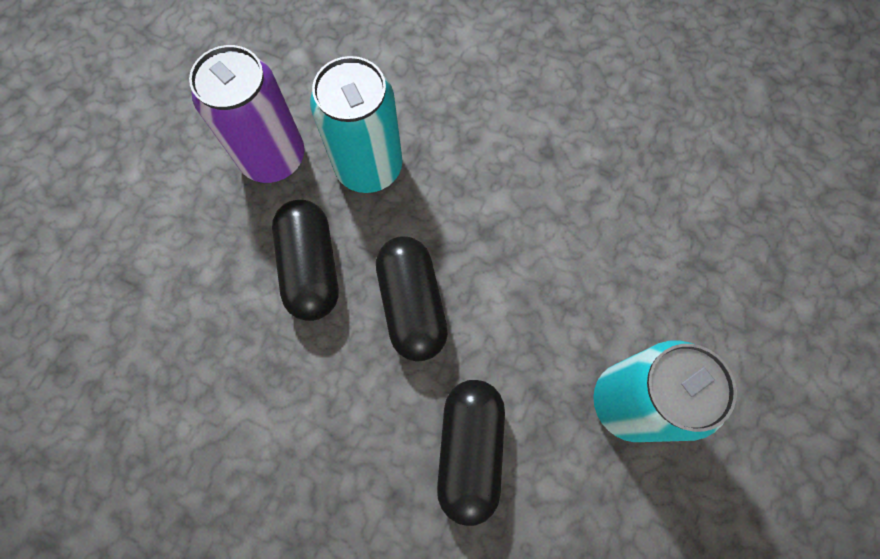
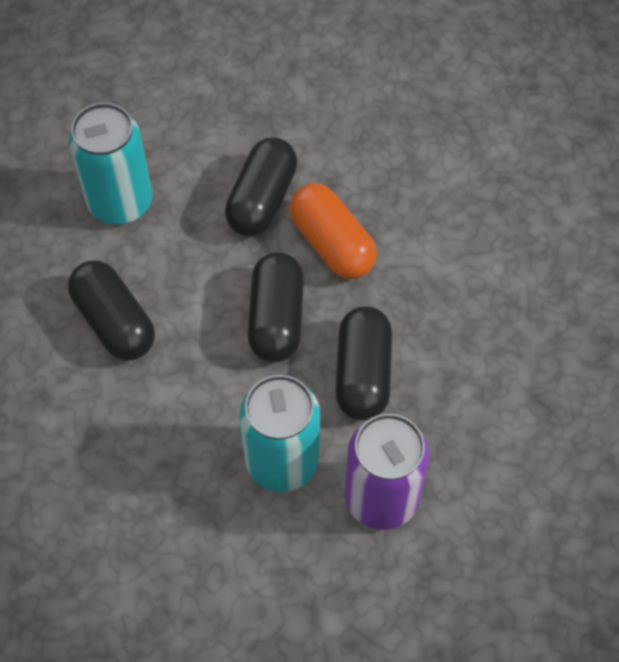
camera: 165 degrees left, 10 degrees down
(375, 411) = (332, 243): none -> orange capsule
(573, 259) = (114, 322): none -> black capsule

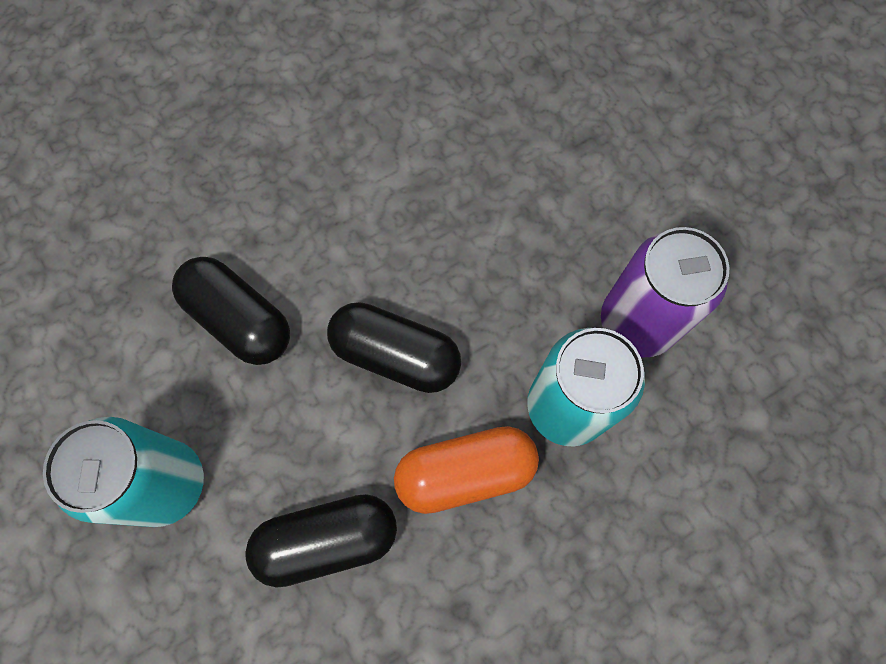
camera: 70 degrees left, 10 degrees up
(332, 243) = (327, 266): orange capsule -> orange capsule (465, 472)
(362, 374) = (494, 291): black capsule -> none

